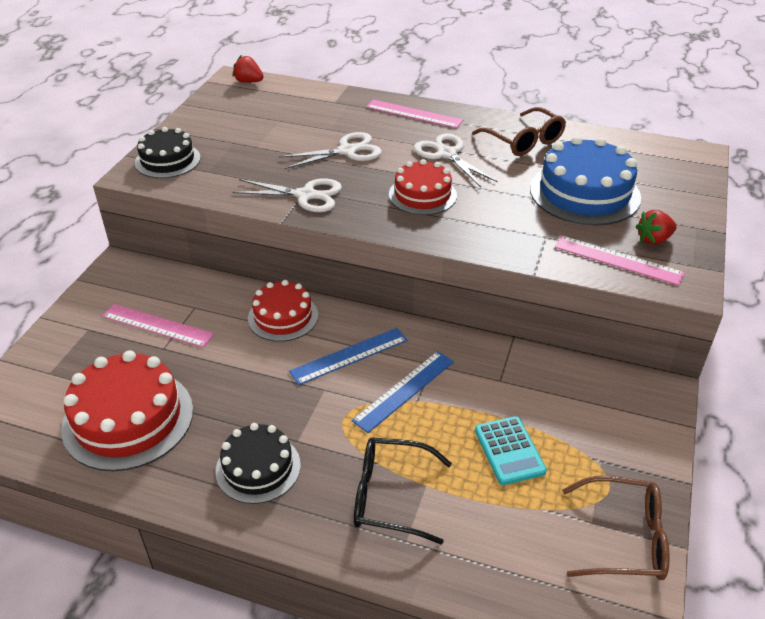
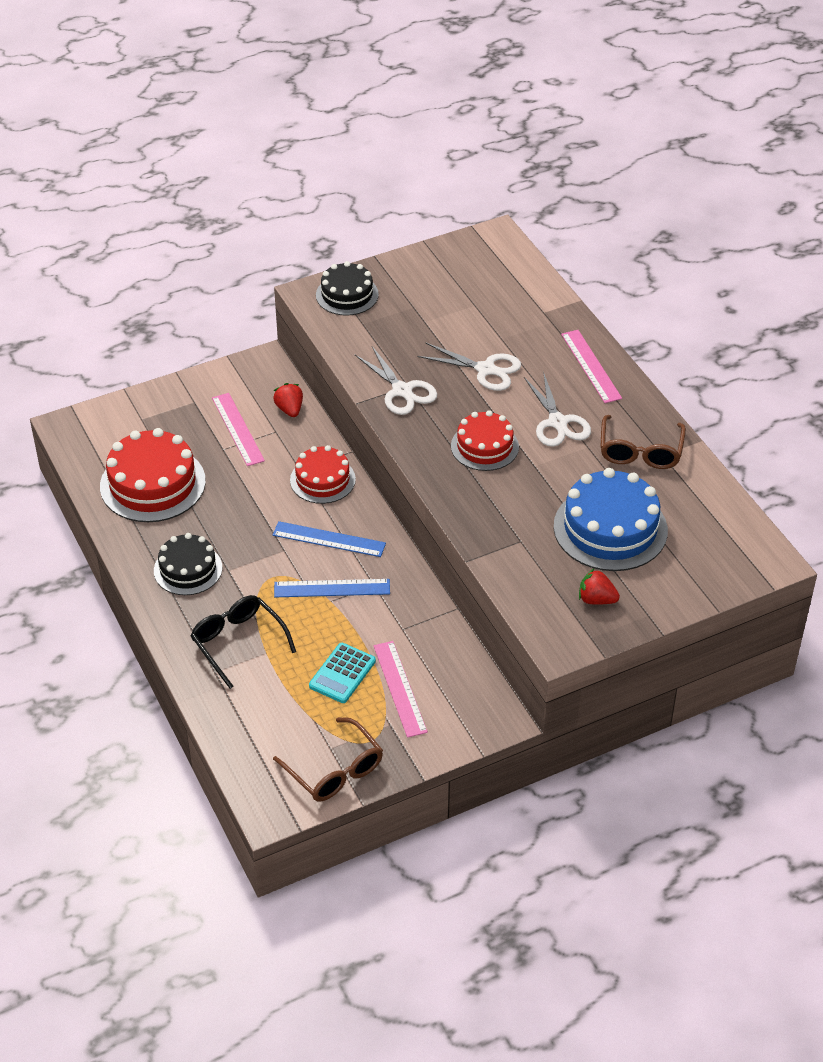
camera: 45 degrees right, 5 degrees up
(248, 82) = (503, 247): red strawberry -> red strawberry (289, 409)
(447, 154) = (558, 423): white scissors -> white scissors turned 150 degrees clockwise
(618, 260) = (542, 594): pink ruler -> pink ruler (400, 688)

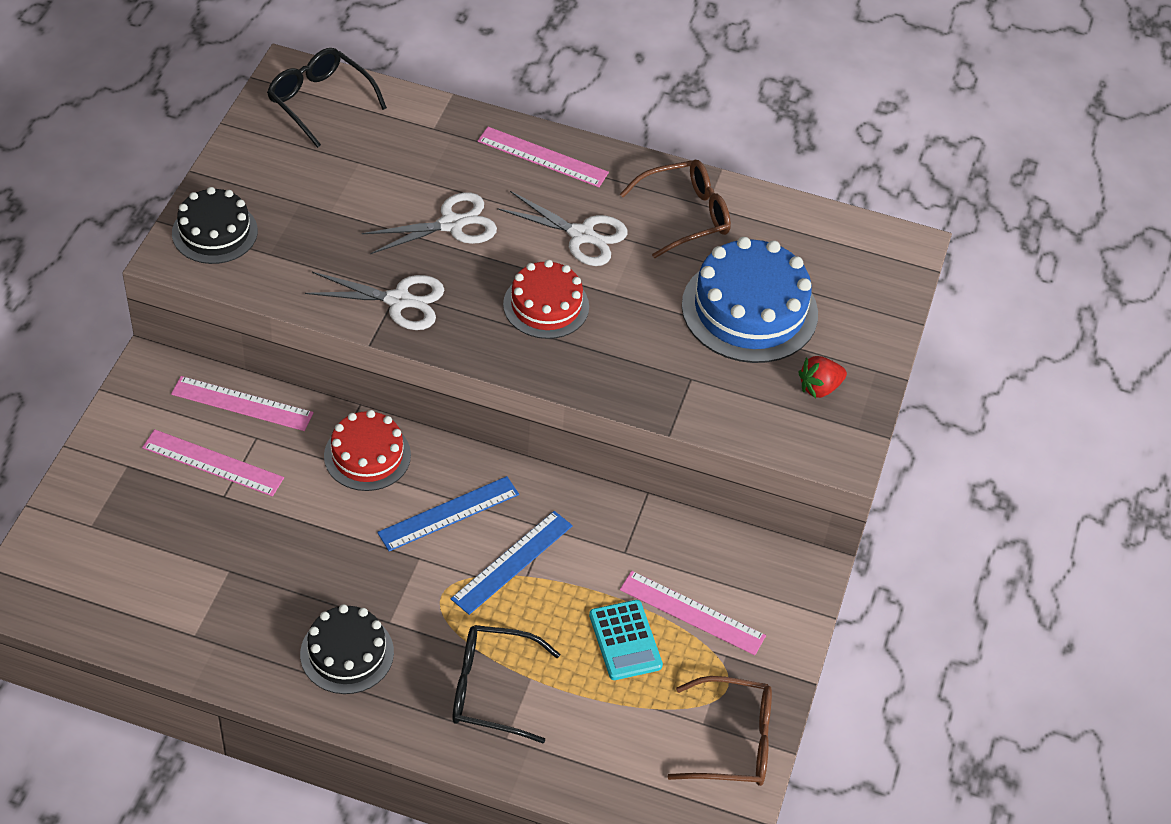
camera: 50 degrees left, 5 degrees up
(152, 484) = (194, 589): red cake -> none
(289, 409) = (242, 403): red strawberry -> pink ruler
(494, 260) = (319, 101): none -> black glasses
(640, 452) = (685, 215): brown glasses -> brown glasses turned 75 degrees counterclockwise

